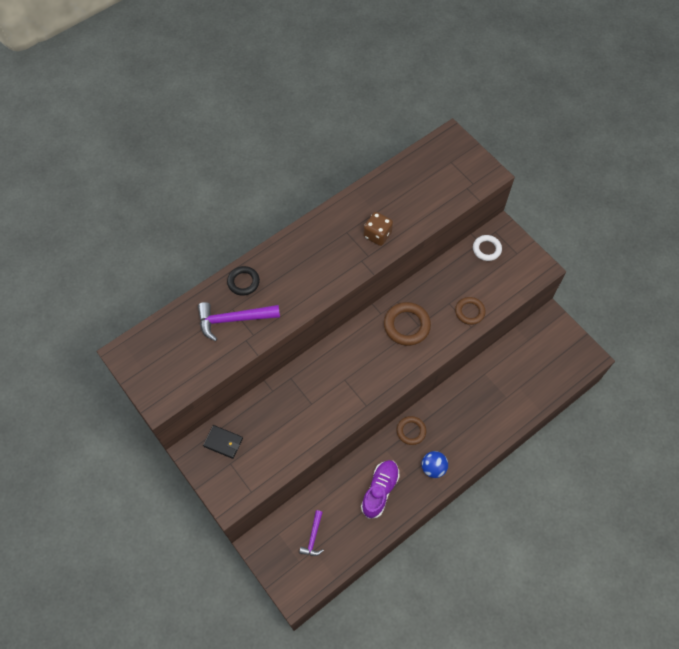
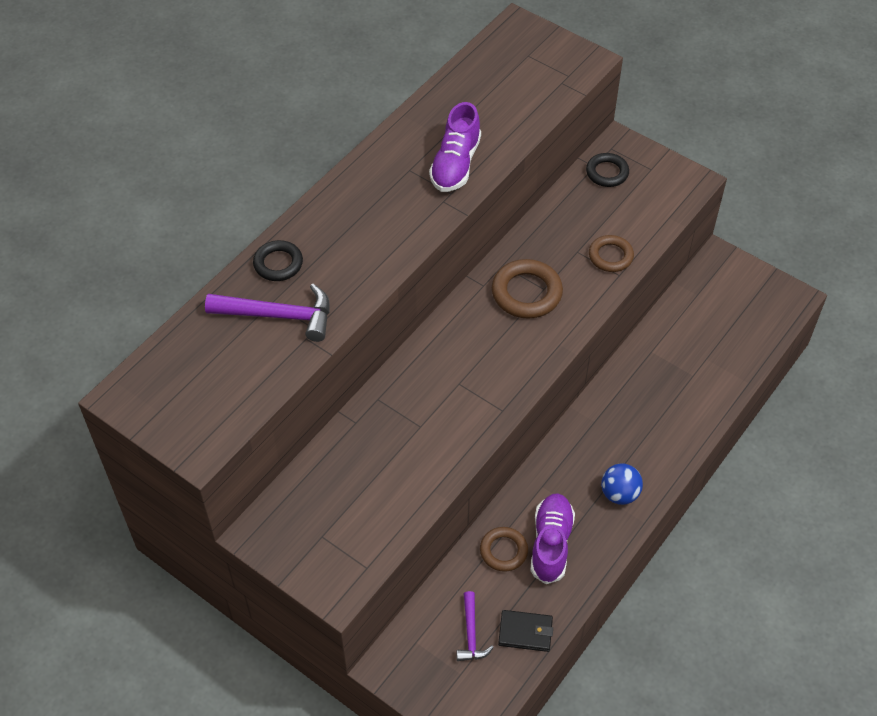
camera: 15 degrees left, 10 degrees down
(223, 442) = (302, 509): black wallet -> black wallet (525, 632)
(233, 320) = (279, 315): purple hammer -> purple hammer turned 150 degrees counterclockwise
(377, 235) = (455, 164): brown dice -> purple shoe
(411, 431) = (570, 452): brown ring -> brown ring (503, 551)
(486, 249) = (607, 173): white ring -> black ring

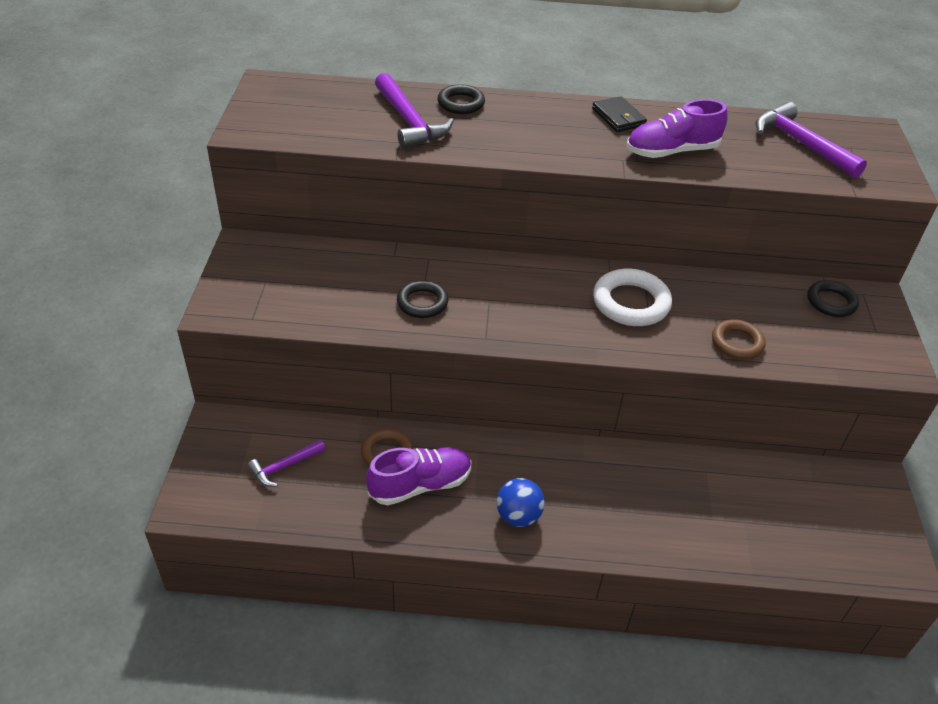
camera: 55 degrees right, 10 degrees down
(432, 432) = (422, 303): none -> black ring
(502, 80) = (801, 143): none -> purple hammer
(525, 632) = (311, 506): black wallet -> black wallet (618, 117)
(526, 293) = (631, 303): brown ring -> white ring

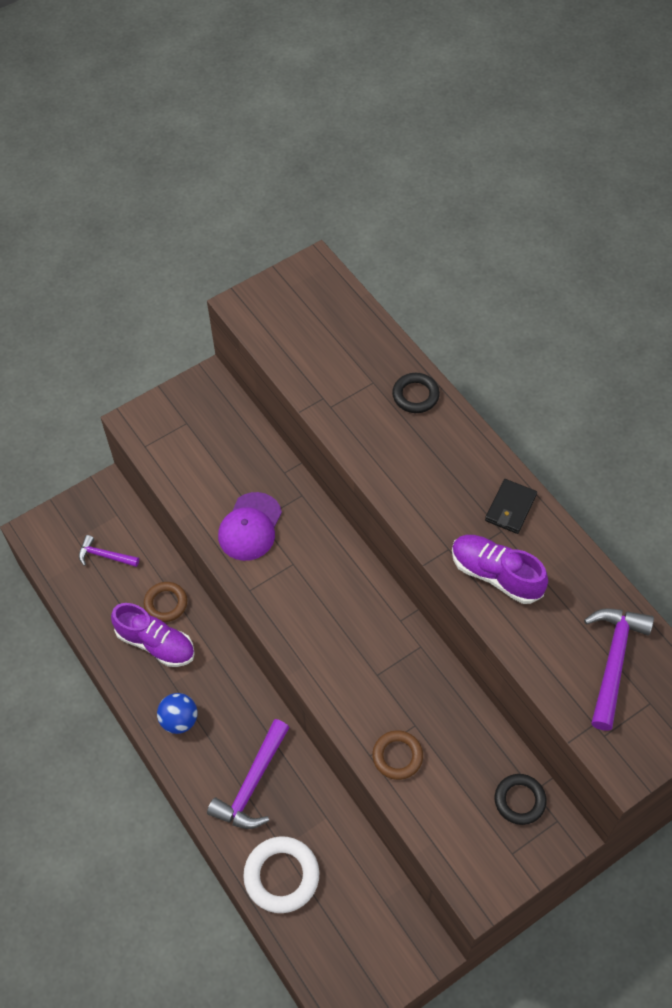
camera: 55 degrees right, 15 degrees up
(409, 121) = (355, 383): purple hammer -> purple hammer (252, 784)
(422, 303) = (250, 527): black ring -> purple cap
(631, 303) = (377, 656): white ring -> white ring (281, 876)

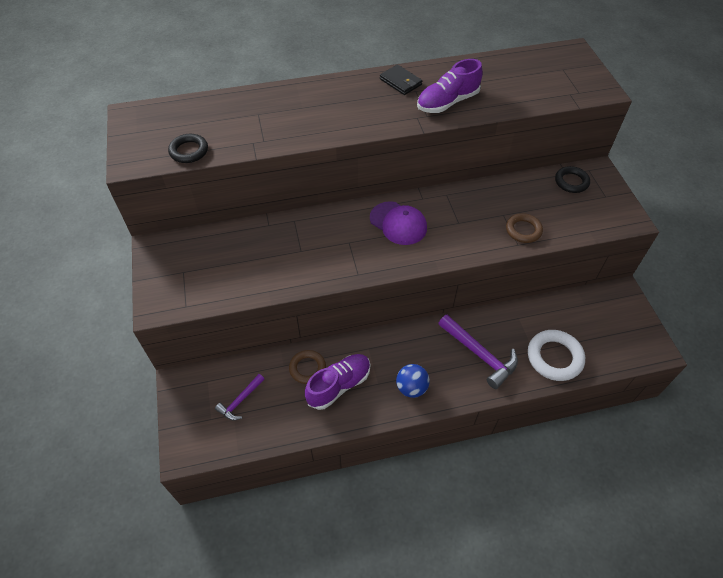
camera: 70 degrees left, 5 degrees down
(250, 527) = (303, 258): purple cap -> purple cap (398, 223)
(415, 395) = (284, 97): black ring -> black ring (189, 151)
(613, 661) = (530, 74): purple hammer -> none

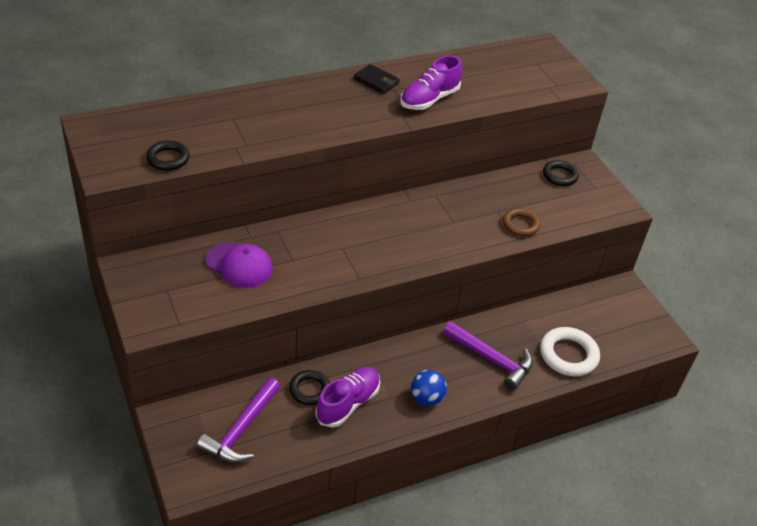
camera: 15 degrees left, 10 degrees down
(240, 401) = (241, 429): purple hammer -> purple hammer, size x1.70
(307, 368) = (309, 390): brown ring -> black ring
(398, 223) = (391, 226): purple cap -> purple cap (239, 265)

